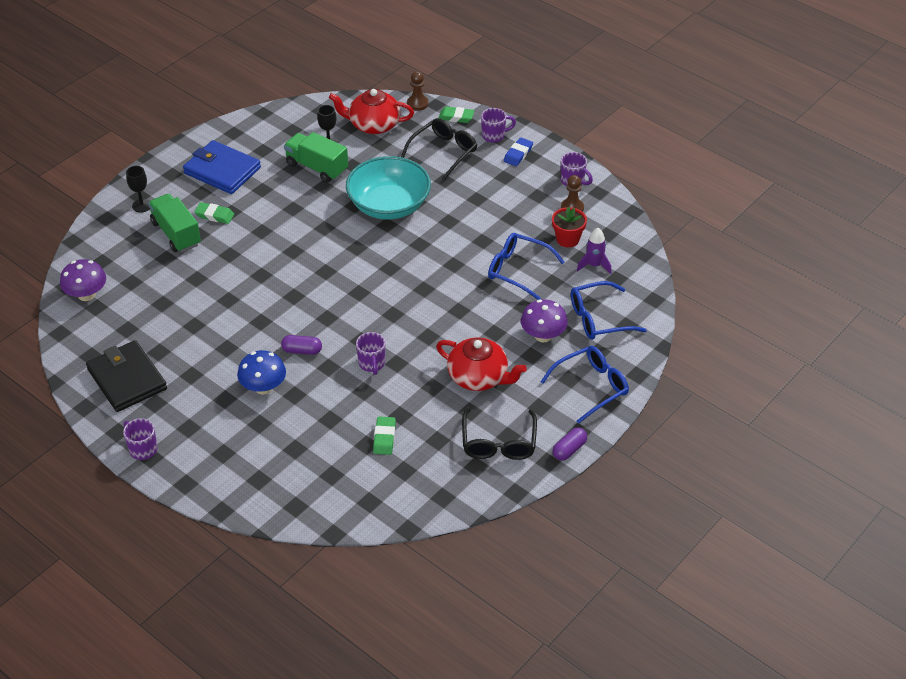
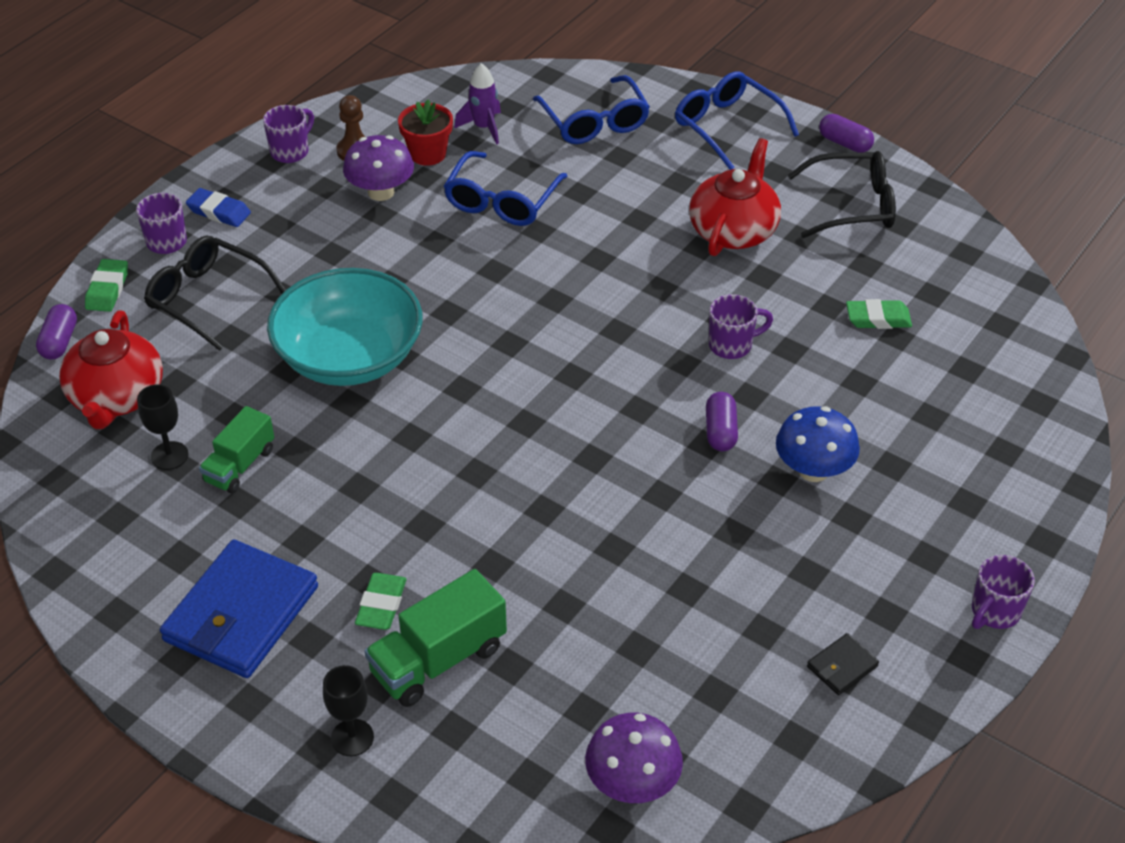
camera: 95 degrees left, 0 degrees up
(127, 379) = (842, 666): black wallet -> black wallet, size x0.43
(317, 167) = (239, 465): green truck -> green truck, size x0.66
(417, 103) = (59, 342): brown pawn -> purple capsule
(543, 335) = (637, 172): purple mushroom -> purple mushroom (381, 192)

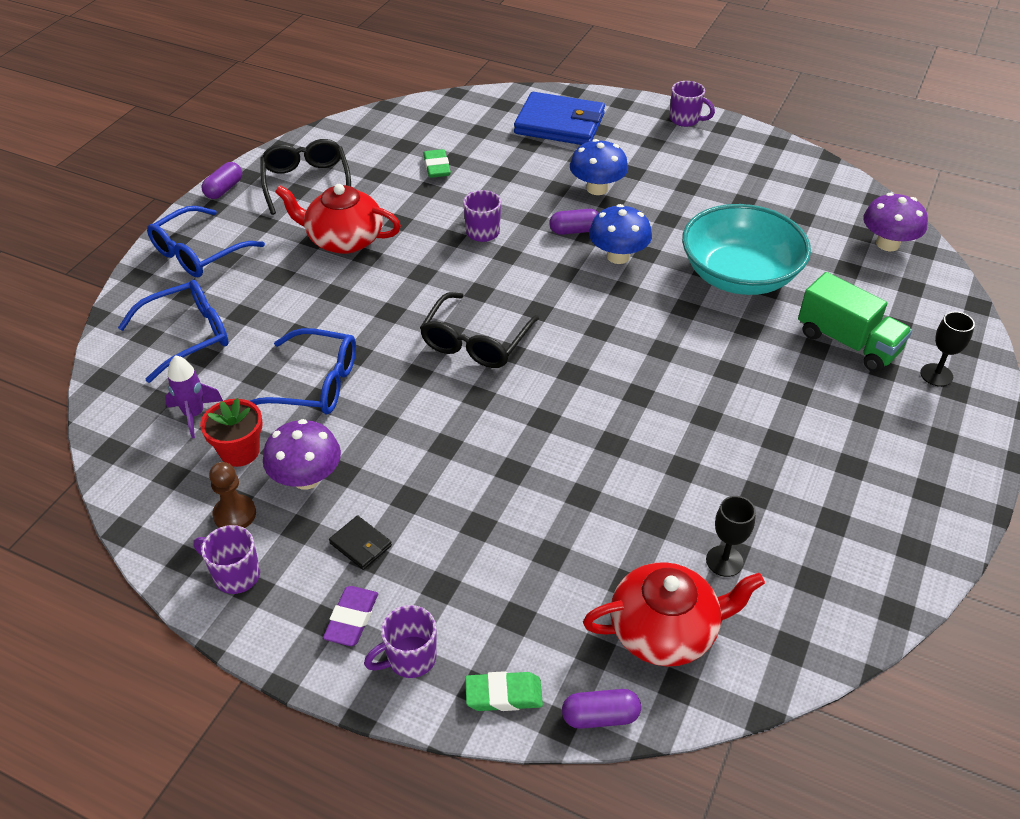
camera: 100 degrees left, 0 degrees up
(207, 298) = (499, 591): black glasses -> black glasses (475, 342)
(219, 211) = (351, 619): blue eraser -> purple eraser
(239, 465) = (715, 503): green truck -> none
(241, 613) = (868, 463): blue wallet -> blue wallet (559, 124)
(349, 357) = (555, 454): turquoise bowl -> turquoise bowl (739, 275)
(381, 605) = (816, 381): green eraser -> none
(659, 464) = (618, 256): none -> blue mushroom
(842, 666) = (755, 171): black wallet -> black wallet (360, 544)

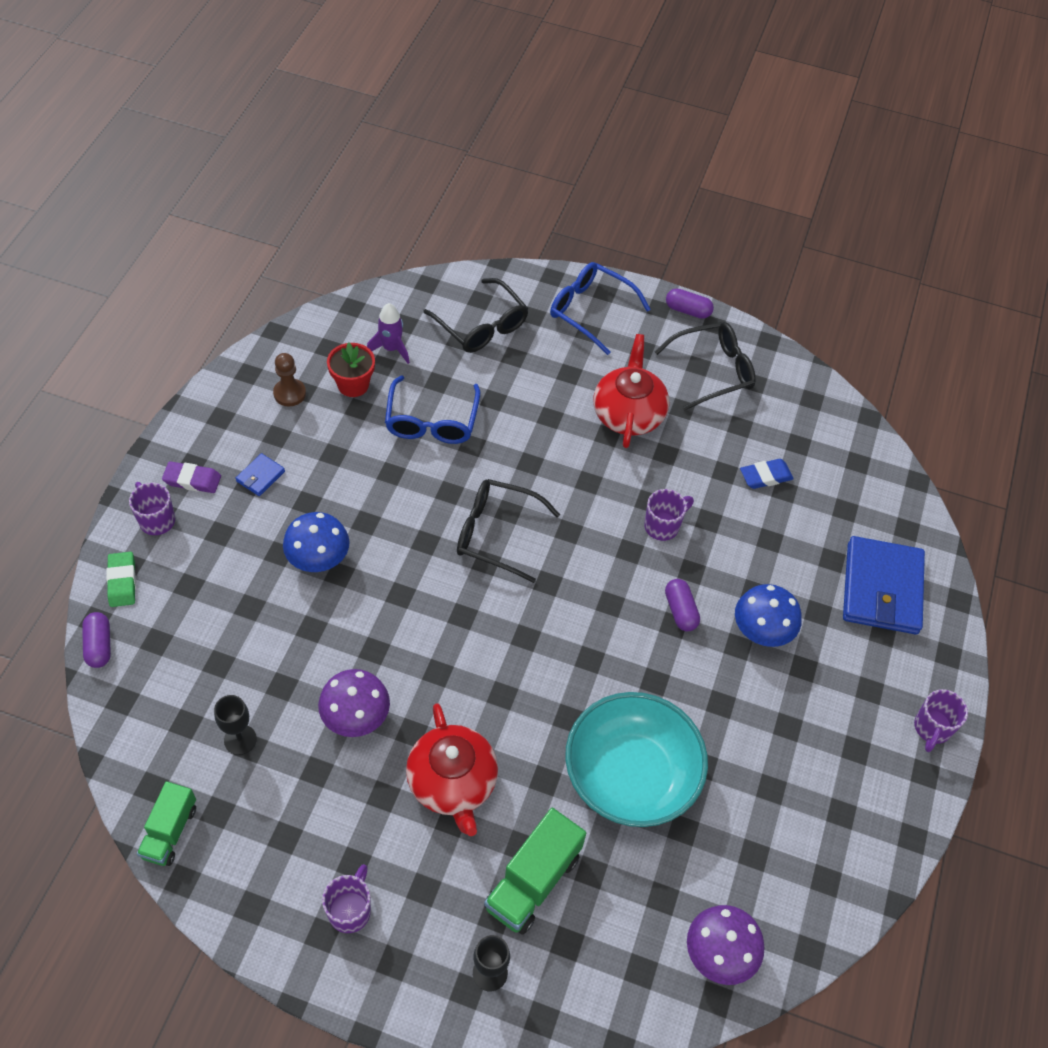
camera: 80 degrees right, 10 degrees up
(188, 336) = (482, 326): blue glasses -> black glasses
(235, 575) = (233, 404): purple mug -> purple mug (350, 910)
(306, 478) = (326, 432): purple mushroom -> purple mushroom (356, 717)
(360, 544) = (260, 476): black wallet -> blue wallet
(437, 167) = (765, 476): green eraser -> blue eraser
(618, 256) = (644, 653): blue mushroom -> blue mushroom (318, 559)
(665, 630) = (172, 691): red teapot -> red teapot (452, 783)
(842, 626) = (170, 831): none -> green truck

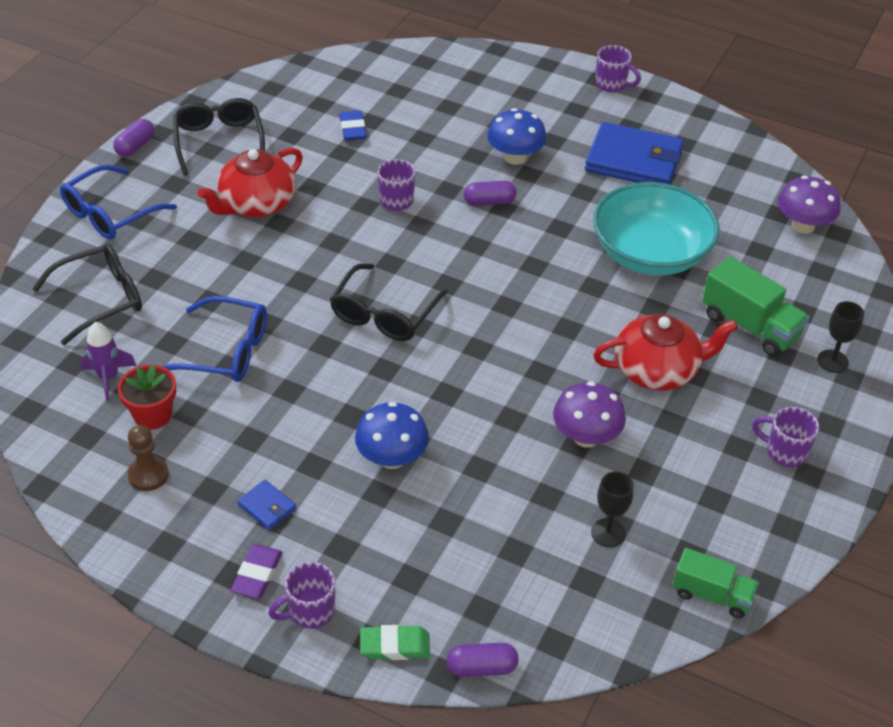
camera: 80 degrees left, 10 degrees down
(628, 413) = (256, 204): red teapot -> red teapot turned 60 degrees counterclockwise
(881, 588) = (481, 85): blue wallet -> blue wallet (633, 160)

